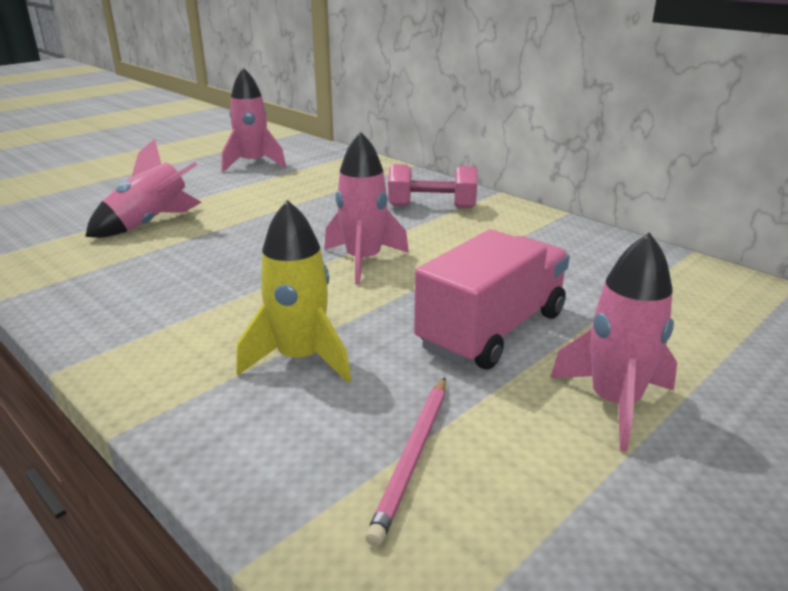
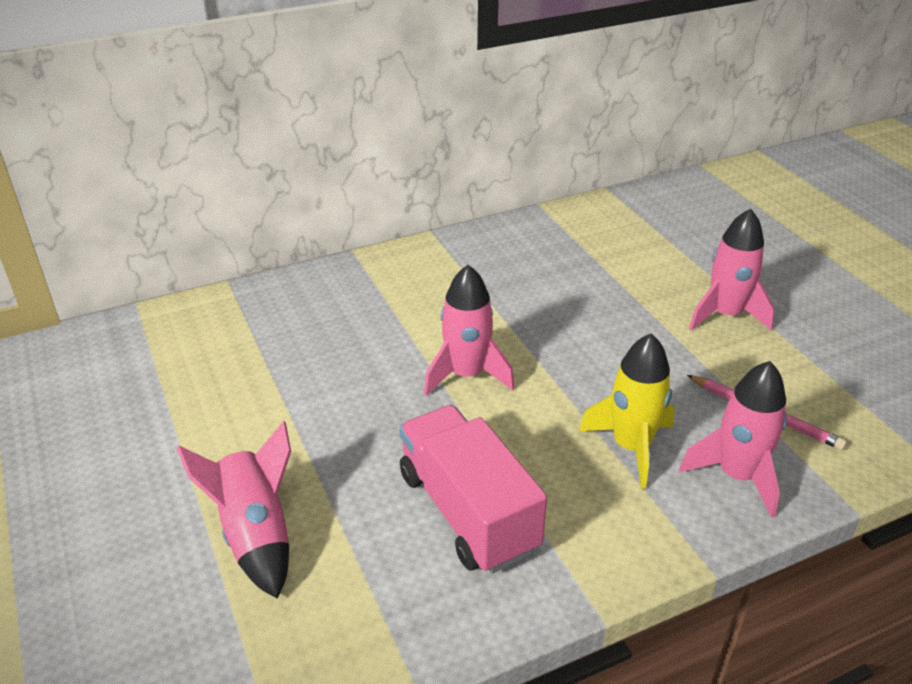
camera: 70 degrees left, 10 degrees up
(253, 163) = (94, 411): pink rocket -> pink rocket (737, 475)
(432, 207) = (362, 301): pink dumbbell -> none
(492, 330) = (621, 336): pink truck -> pink truck (468, 511)

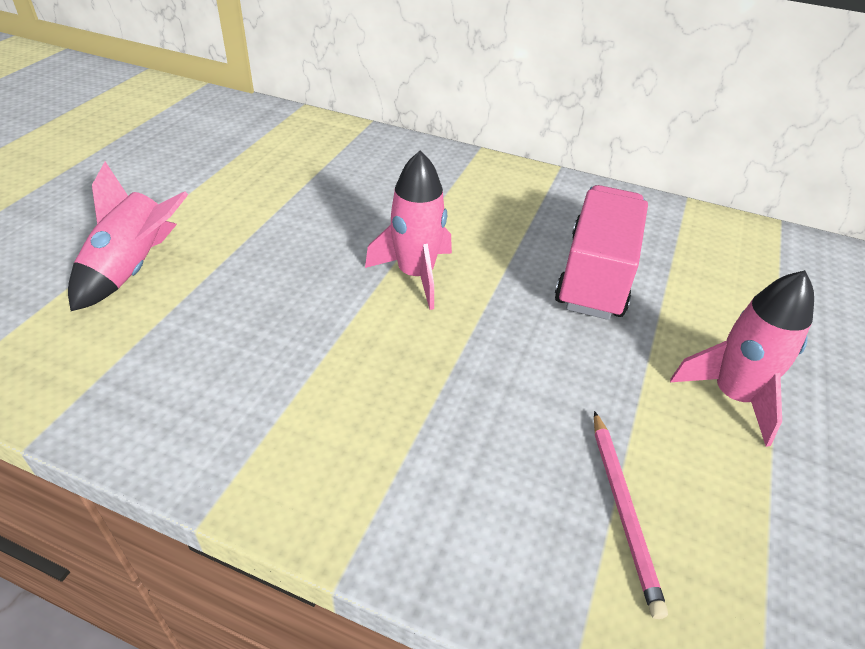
camera: 45 degrees right, 5 degrees up
(468, 511) = (255, 362): pink truck -> pink truck (596, 276)
(631, 447) = (447, 425): yellow rocket -> none
(737, 475) = (499, 533): pink rocket -> none

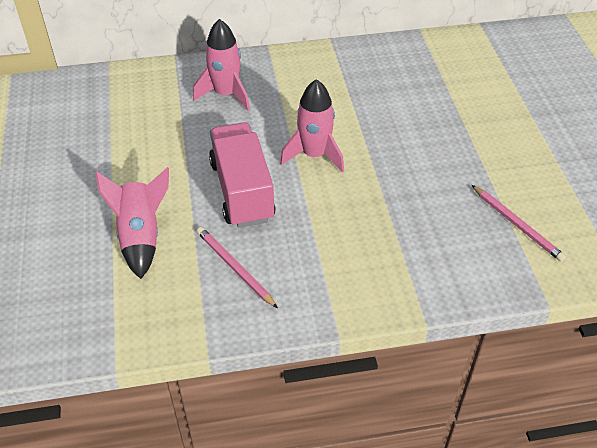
camera: 30 degrees left, 5 degrees up
(182, 355) = (234, 268): none -> pink pencil
(596, 276) = (411, 107): pink truck -> pink truck (242, 191)
(732, 396) = (524, 144): pink rocket -> pink rocket (226, 94)

